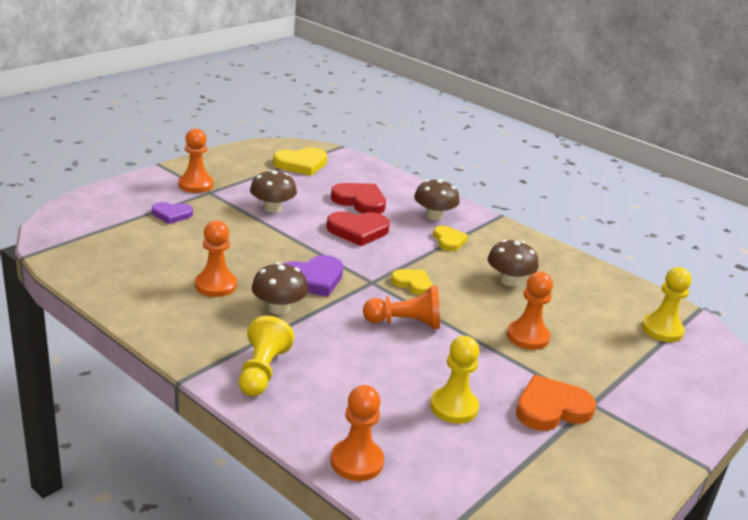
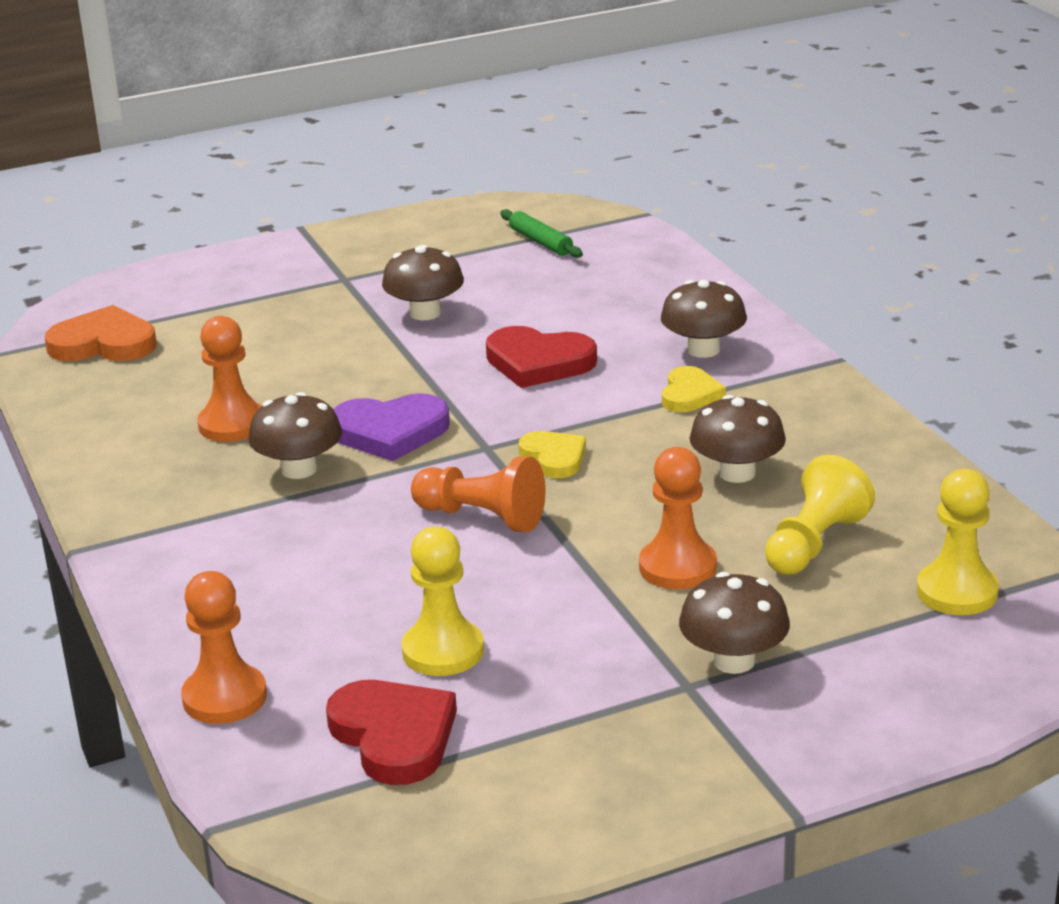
camera: 30 degrees right, 0 degrees up
(171, 214) = (255, 310): purple heart -> none
(196, 185) = (332, 265): orange pawn -> none
(262, 371) = (196, 555): yellow pawn -> yellow pawn (814, 544)
(301, 164) = (541, 242): yellow heart -> green rolling pin
(360, 201) = (588, 313): red heart -> red heart (394, 736)
(551, 408) = (606, 680): orange heart -> orange heart (104, 343)
(600, 385) = (733, 661): none -> brown mushroom

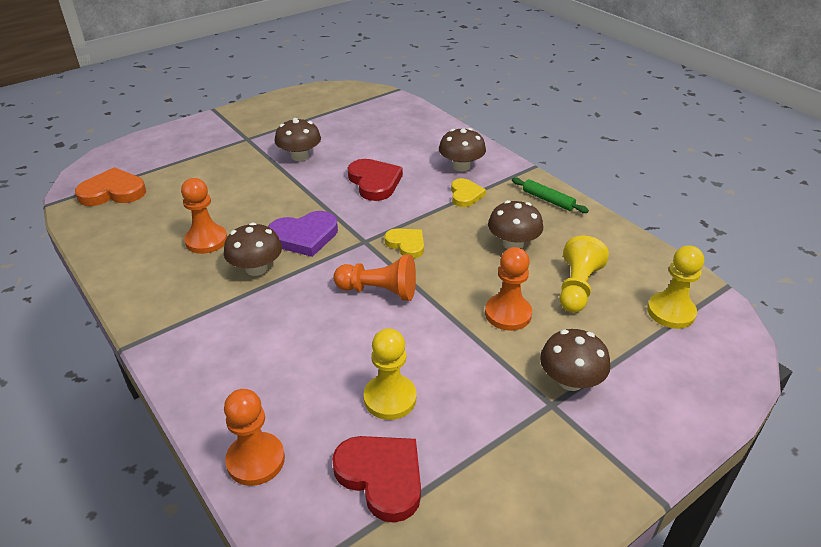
camera: 15 degrees left, 10 degrees up
(538, 362) = (374, 182): red heart -> red heart turned 120 degrees counterclockwise
(541, 242) = (349, 109): green rolling pin -> green rolling pin (548, 200)

